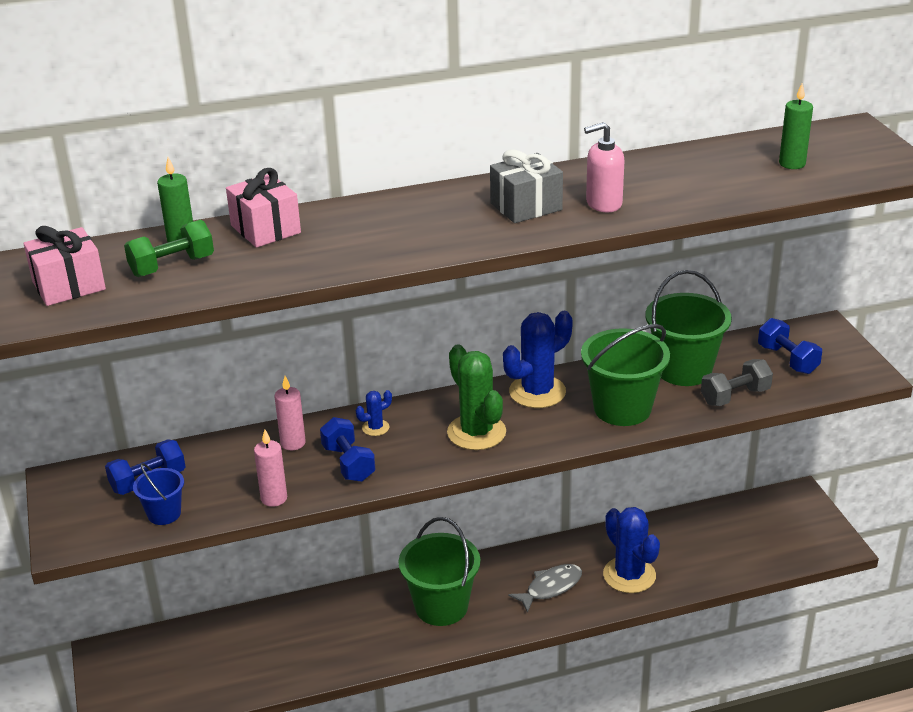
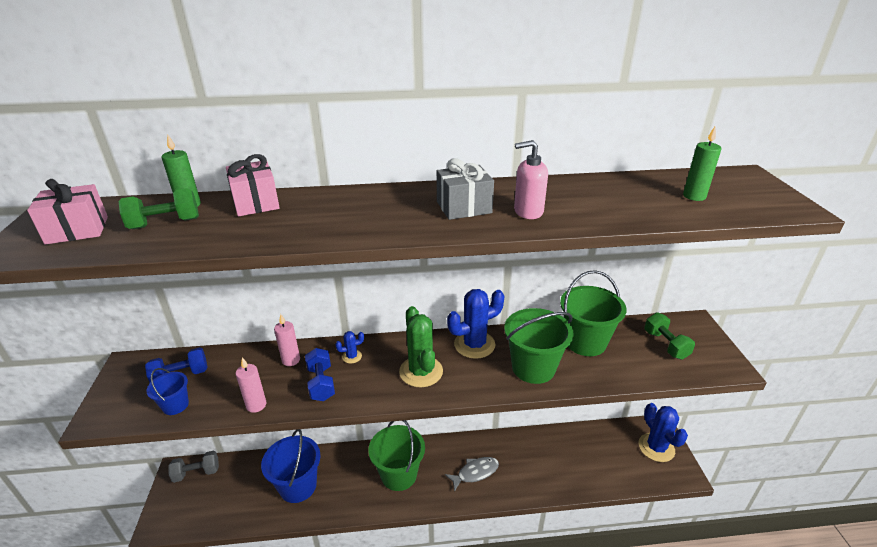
camera: 10 degrees right, 0 degrees up
(298, 642) = (298, 486): none -> blue bucket
(629, 575) = (531, 472): blue cactus -> blue cactus (656, 447)
(735, 396) = (621, 370): grey dumbbell -> grey dumbbell (197, 473)
(787, 359) = (665, 345): blue dumbbell -> green dumbbell

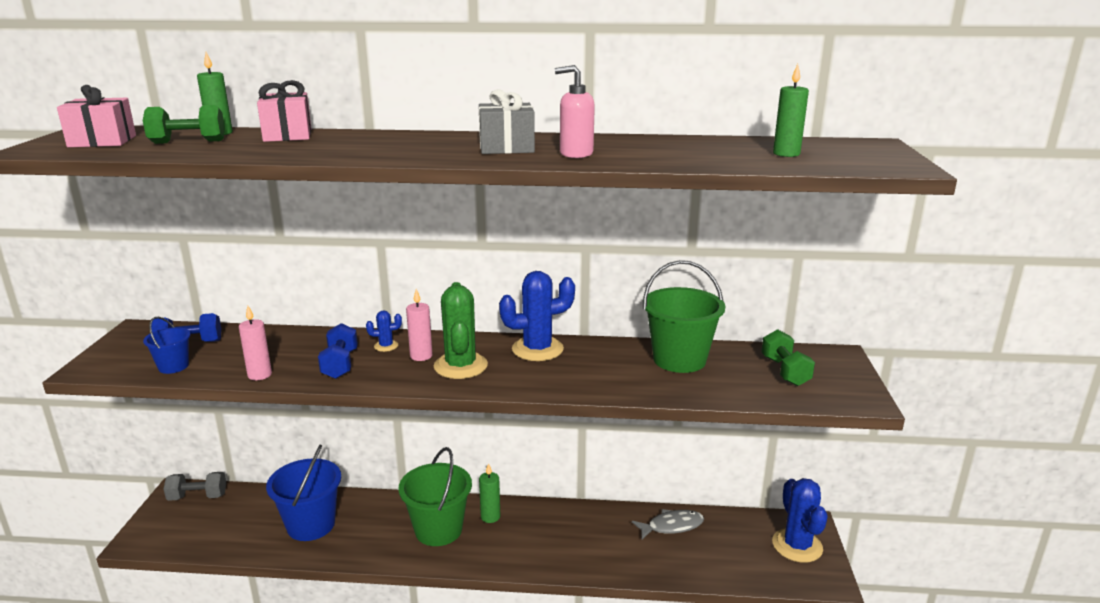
camera: 10 degrees right, 10 degrees down
(291, 360) = (315, 342): pink candle -> pink candle (421, 356)
(434, 456) = (490, 517): none -> green candle
(475, 473) = (537, 540): grey fish -> grey fish (671, 526)
(533, 368) = (600, 376): green bucket -> none

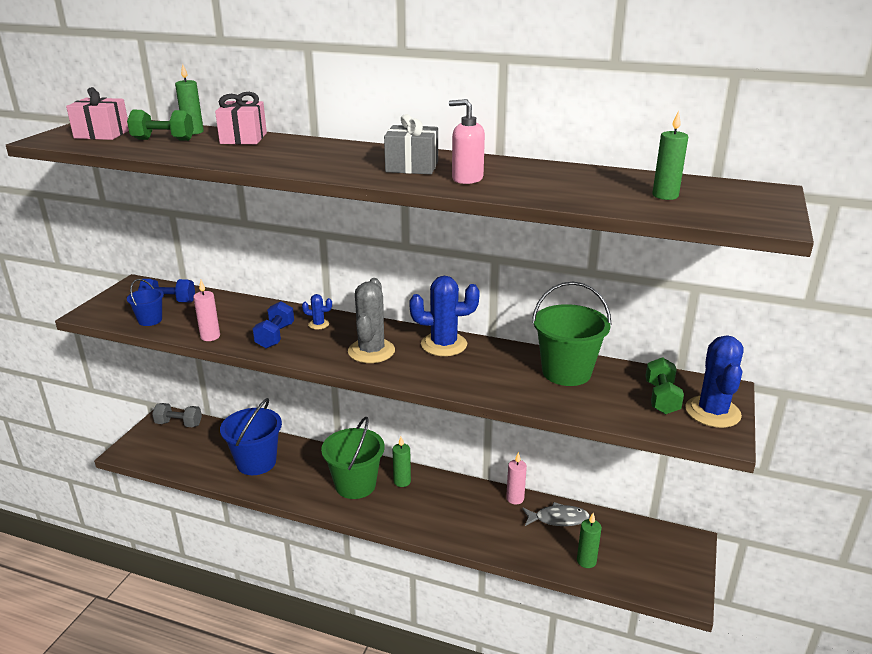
camera: 15 degrees right, 5 degrees up
(421, 356) = (343, 337): pink candle -> pink candle (515, 498)
(460, 366) = (371, 351): green cactus -> grey cactus
(717, 564) = (586, 561): none -> green candle
(797, 546) = (669, 559): blue cactus -> blue cactus (712, 412)

